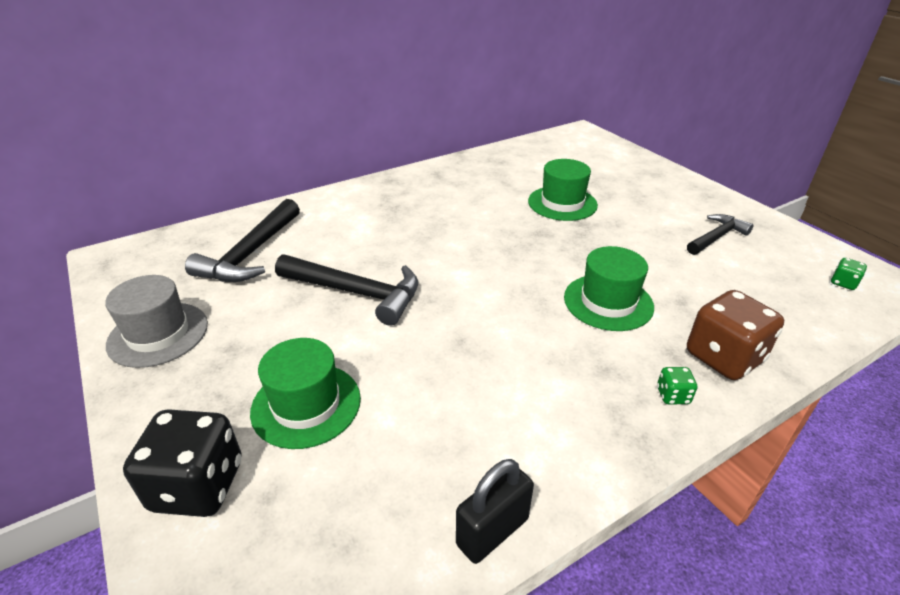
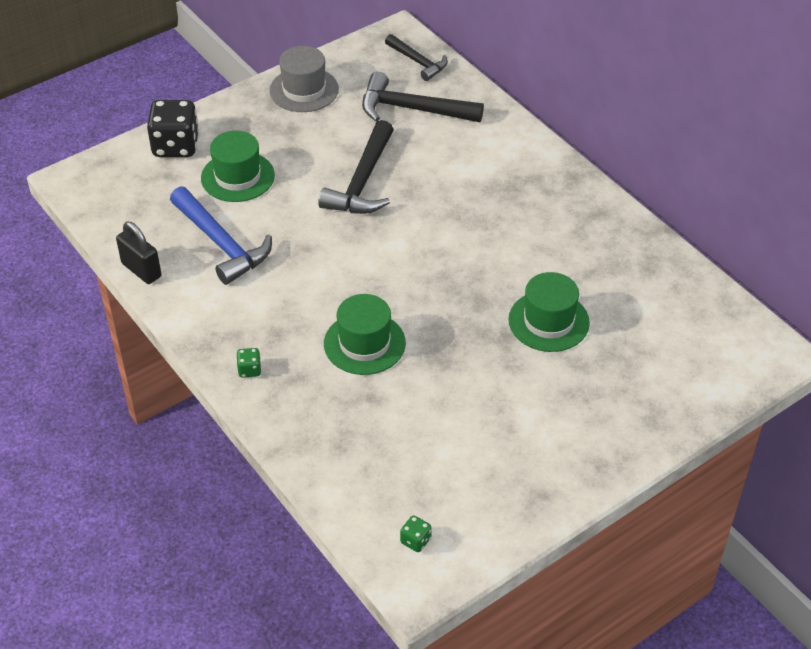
camera: 85 degrees right, 10 degrees up
(442, 423) = (222, 244): none -> blue hammer
(716, 237) = (495, 451): black hammer -> black hammer (418, 62)
(723, 357) = (294, 411): brown dice -> none

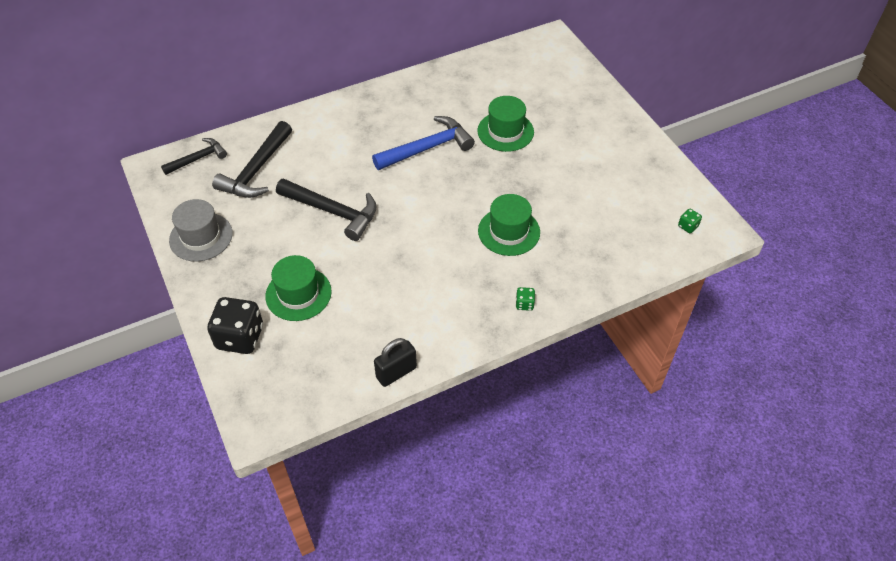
camera: 80 degrees left, 5 degrees up
(222, 244) = (379, 311): blue hammer -> blue hammer (427, 148)

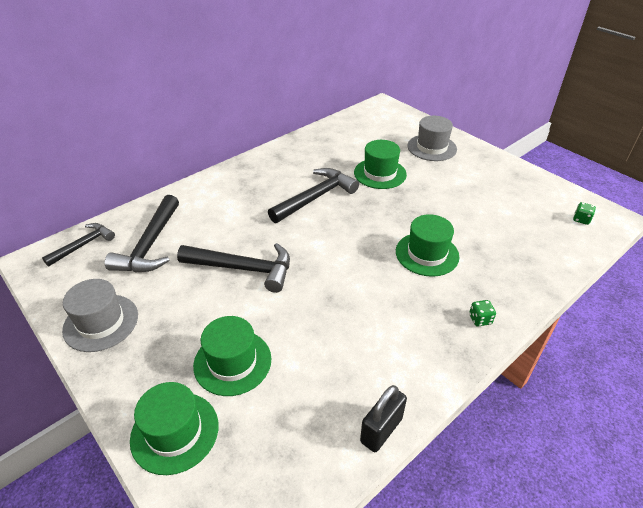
camera: 15 degrees left, 10 degrees down
(240, 337) = (175, 432): black dice -> green hat
(427, 148) = (316, 197): blue hammer -> black hammer
(578, 108) = (431, 147): none -> grey hat

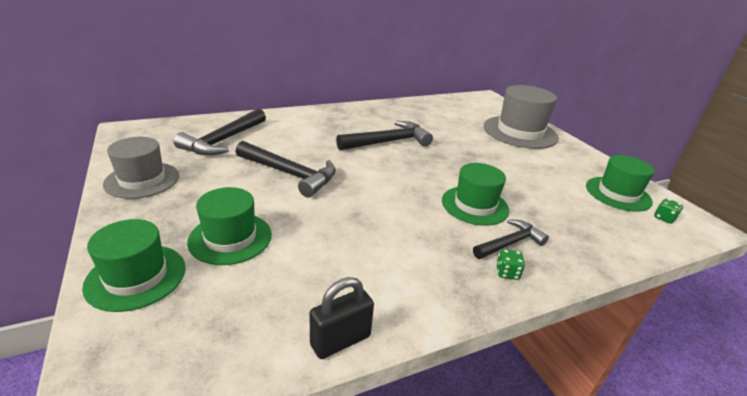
camera: 15 degrees right, 10 degrees down
(83, 245) = (171, 129): black hammer -> black hammer (510, 243)
(380, 173) = (459, 139): green hat -> green hat (618, 194)
(431, 147) = (520, 132): grey hat -> grey hat, size x1.51

